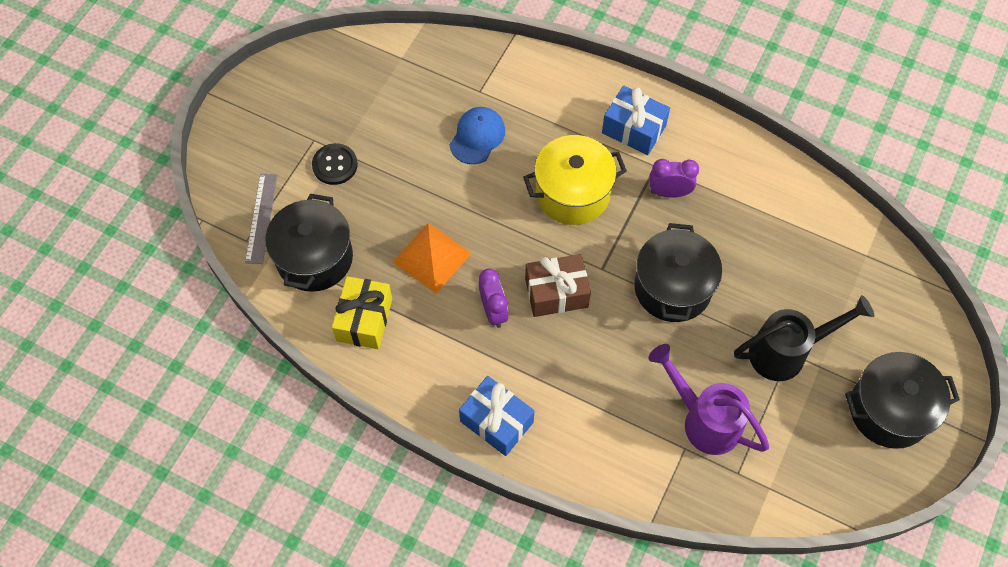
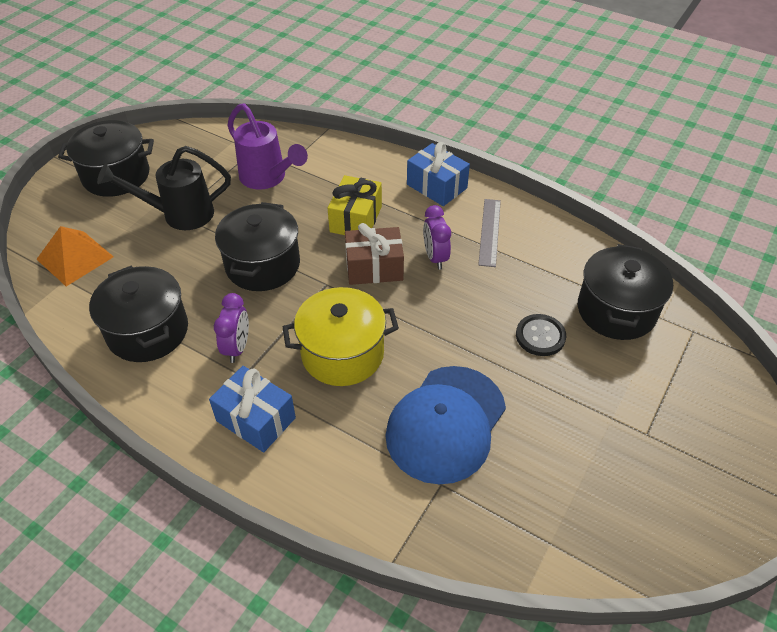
camera: 175 degrees left, 15 degrees down
(261, 218) = (684, 351): grey ruler -> grey ruler (490, 232)
(335, 165) = (614, 402): black button -> black button (540, 336)
(364, 320) = (557, 258): yellow gift -> yellow gift (356, 219)
(432, 257) = (496, 303): orange pyramid -> orange pyramid (75, 258)
(477, 136) = (446, 424): blue cap -> blue cap, size x1.75
(669, 192) = (237, 348): purple clock -> purple clock turned 90 degrees counterclockwise
(757, 203) = (148, 331): none -> black pot

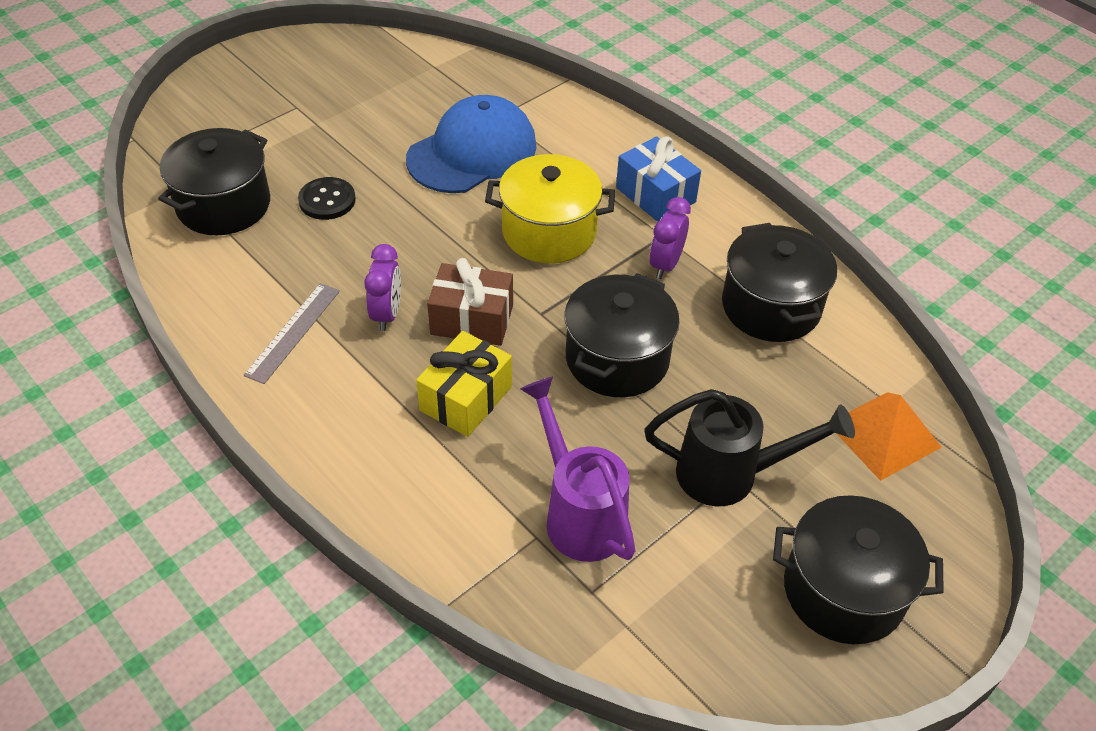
camera: 165 degrees left, 0 degrees up
(437, 186) = (318, 425): blue gift -> none

